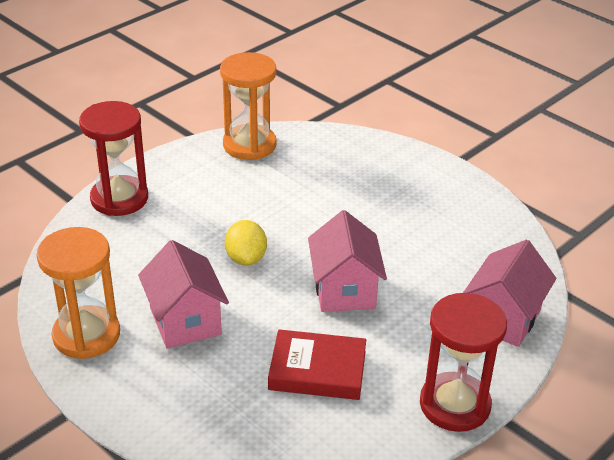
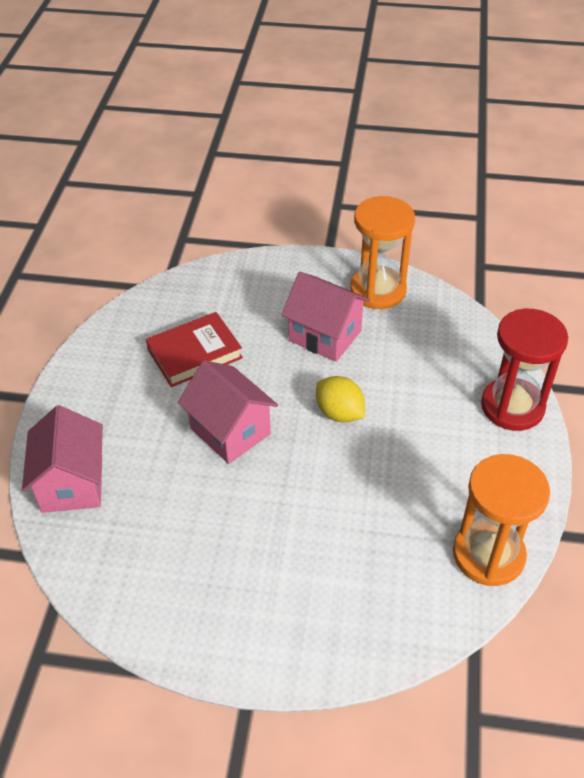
camera: 145 degrees right, 10 degrees up
(454, 405) = (74, 383): red hourglass -> none

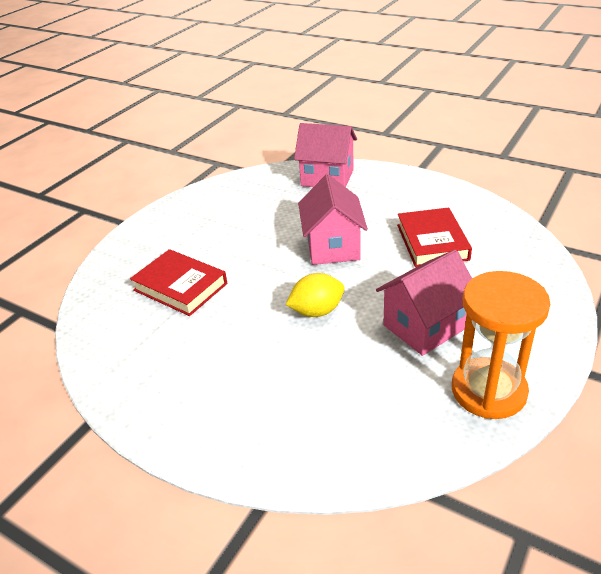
camera: 115 degrees right, 10 degrees down
(230, 431) = (333, 247): pink house -> pink house turned 75 degrees counterclockwise
(356, 548) = (180, 287): none -> red book
(488, 554) = (112, 359): orange hourglass -> none
(512, 406) = (247, 448): red hourglass -> none

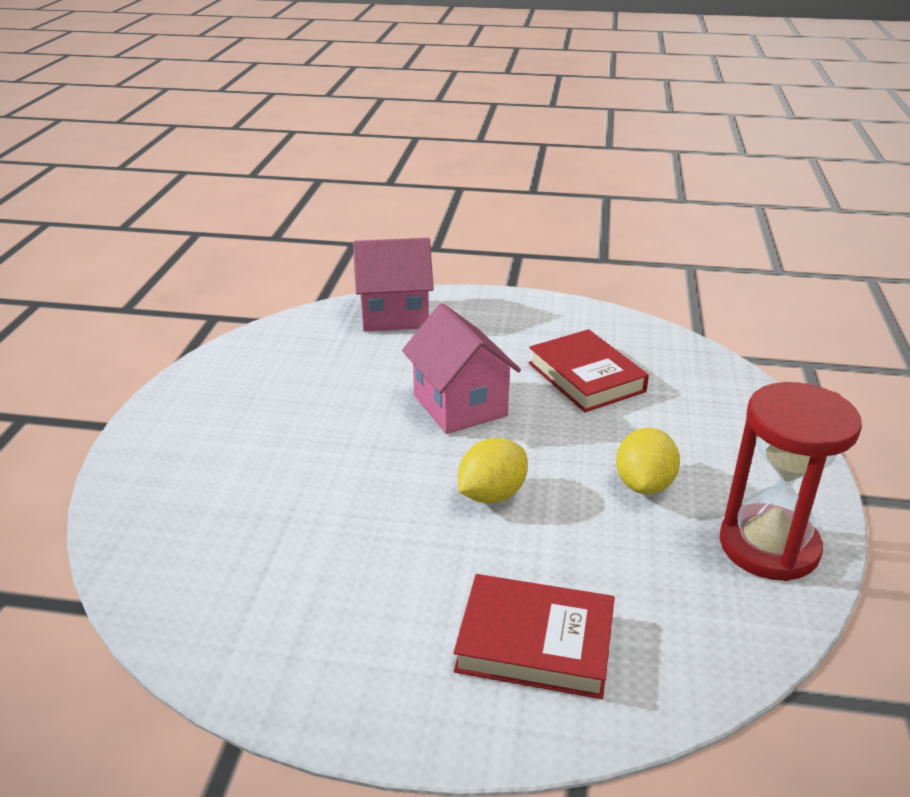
camera: 25 degrees left, 5 degrees down
(180, 287) = (266, 502): red book -> red book (535, 643)
(425, 326) = (644, 484): pink house -> yellow lemon
(488, 391) = (768, 546): orange hourglass -> red hourglass

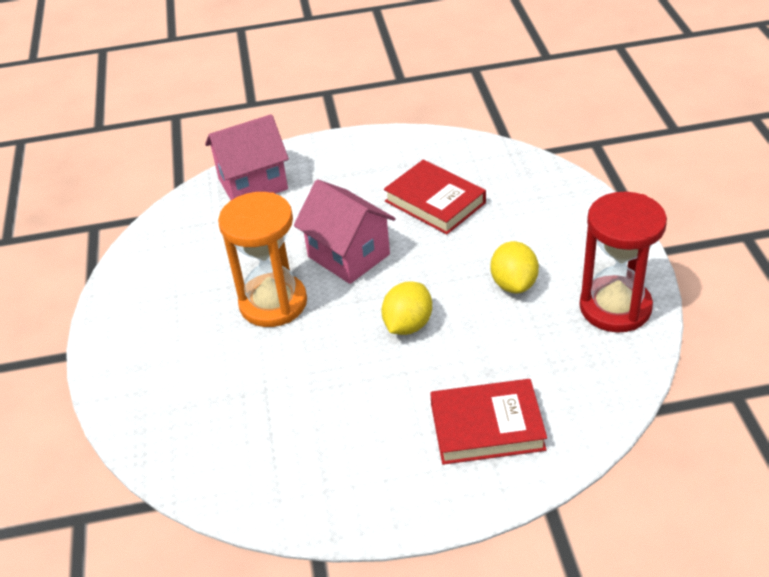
camera: 15 degrees left, 10 degrees up
(350, 431) = (273, 303): none -> orange hourglass

